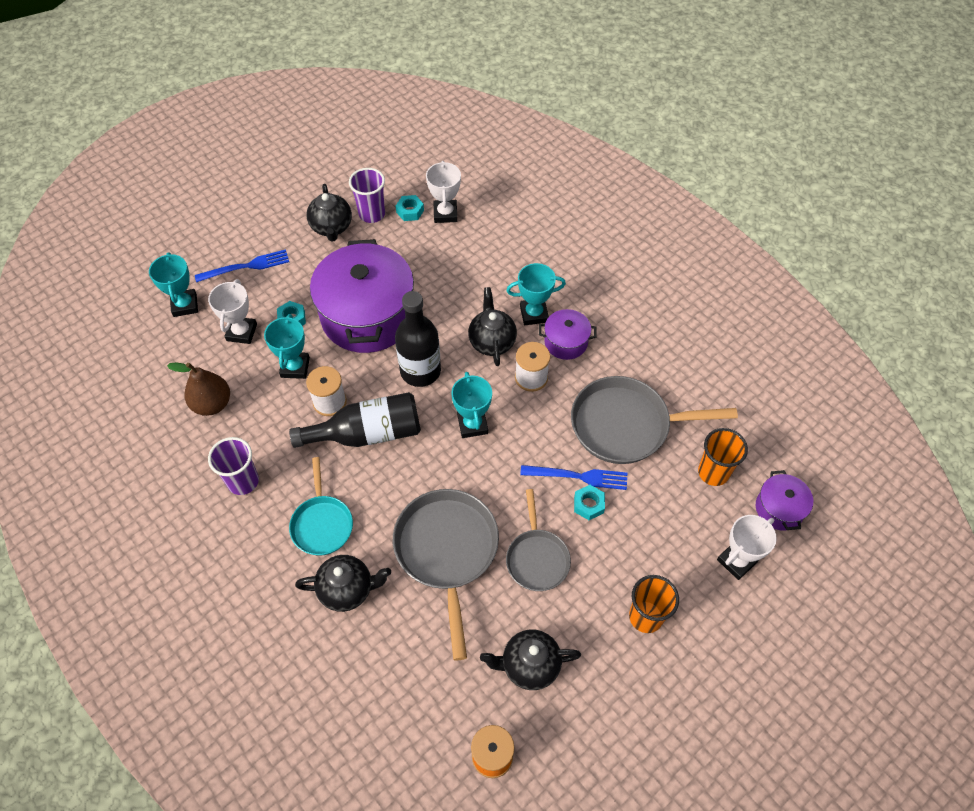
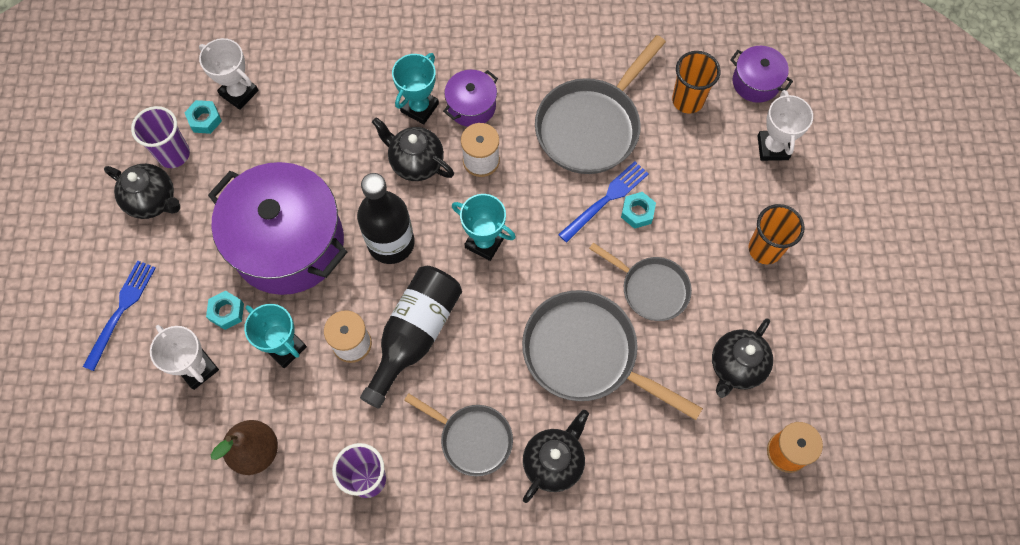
camera: 50 degrees left, 10 degrees up
(185, 305) = (111, 400): turquoise trophy -> none
(322, 523) = (472, 439): turquoise pan -> grey pan

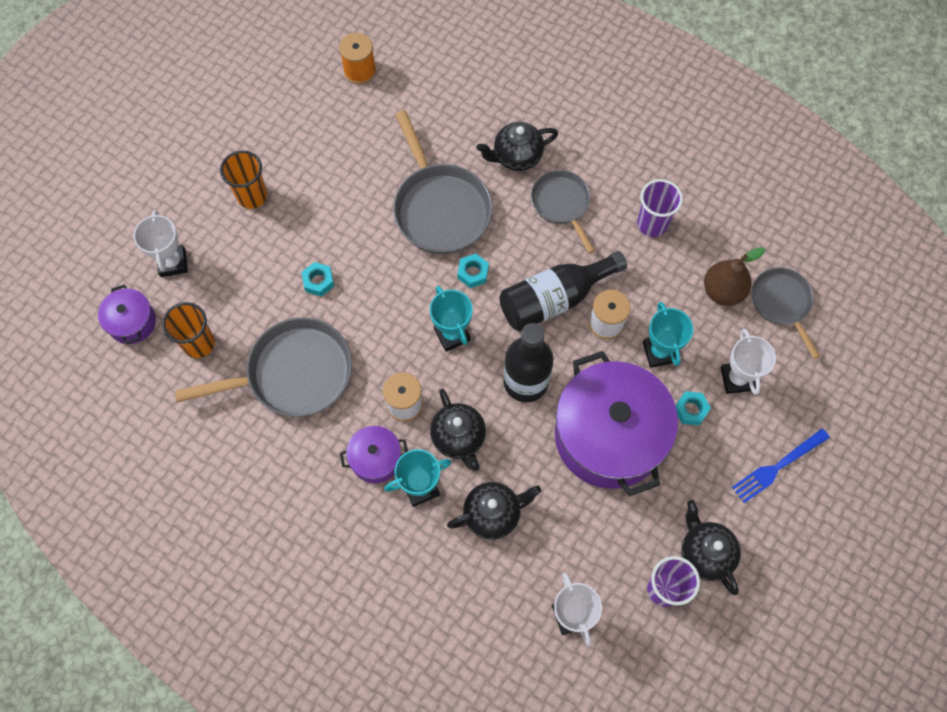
camera: 145 degrees left, 0 degrees up
(205, 120) = (617, 607): turquoise nut -> turquoise nut (473, 273)
(606, 199) = (332, 307): blue fork -> none
(651, 289) = (357, 222): grey pan -> grey pan (782, 304)
(736, 366) = (345, 137): black teapot -> black teapot (493, 514)
(772, 148) = (173, 263): white trophy -> white trophy turned 45 degrees counterclockwise

